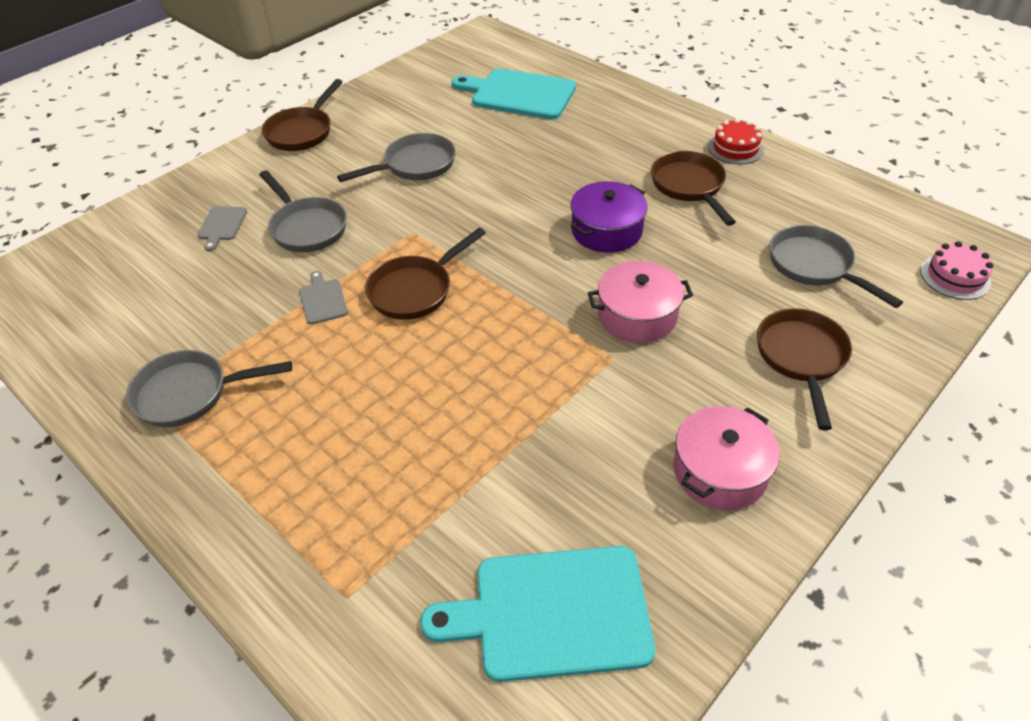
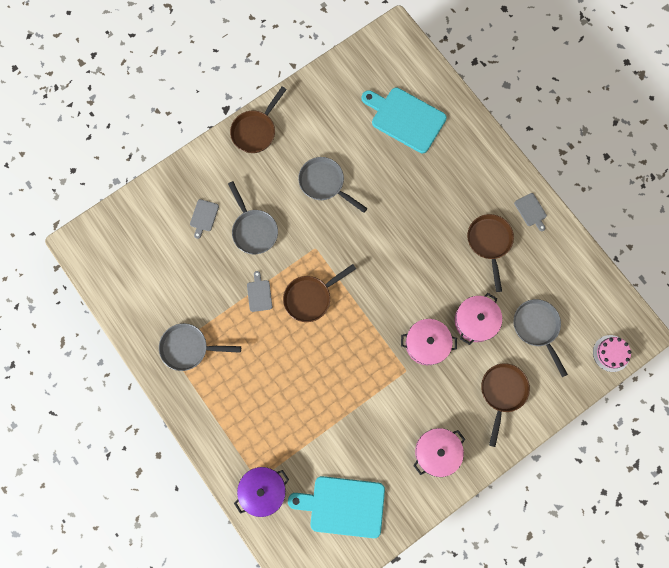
camera: 10 degrees right, 30 degrees up
(415, 165) = (324, 183): grey pan -> grey pan turned 120 degrees counterclockwise
(606, 230) = (428, 271): purple pot -> purple pot (263, 490)
(708, 274) = (475, 321): none -> pink pot
(735, 148) = (531, 211): red cake -> grey cutting board

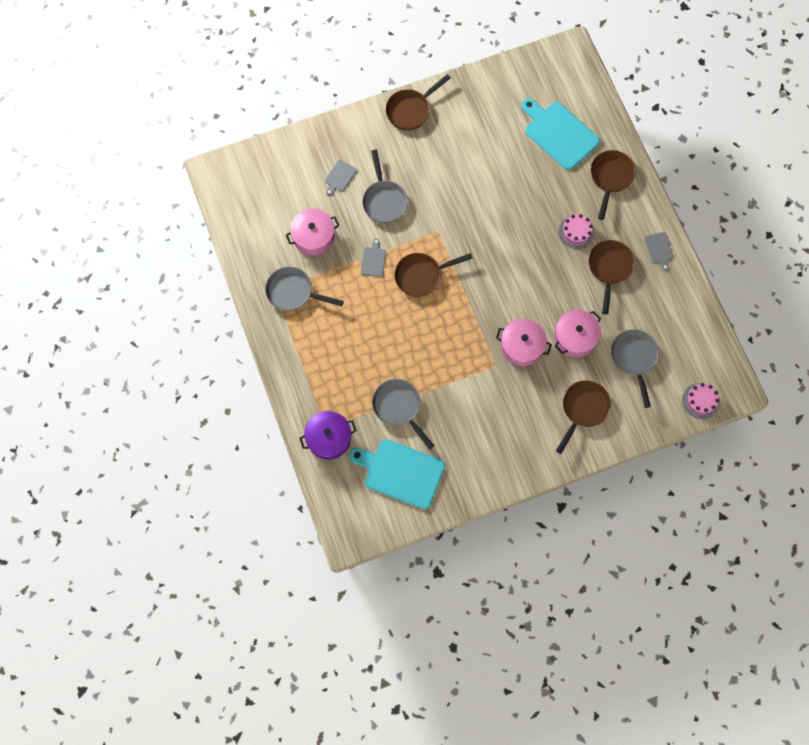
camera: 15 degrees right, 5 degrees down
(324, 183) = (463, 174): grey pan -> grey pan (398, 407)
(437, 452) = (504, 447): pink pot -> pink pot (313, 236)
(448, 214) = (576, 232): none -> pink cake
(466, 151) = (610, 178): none -> brown pan

